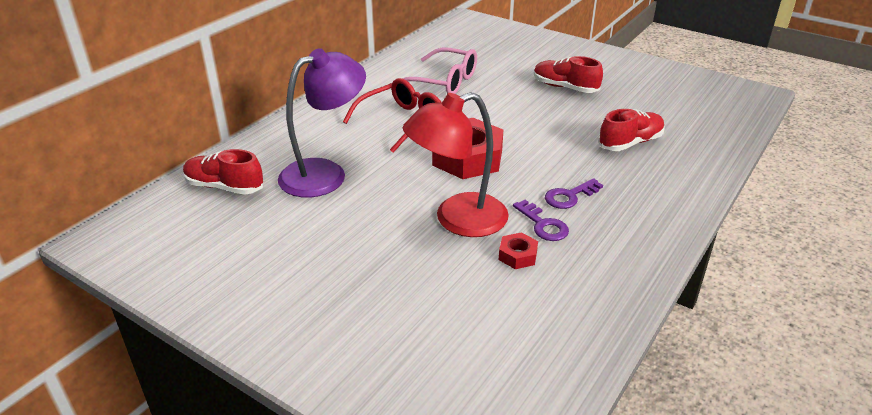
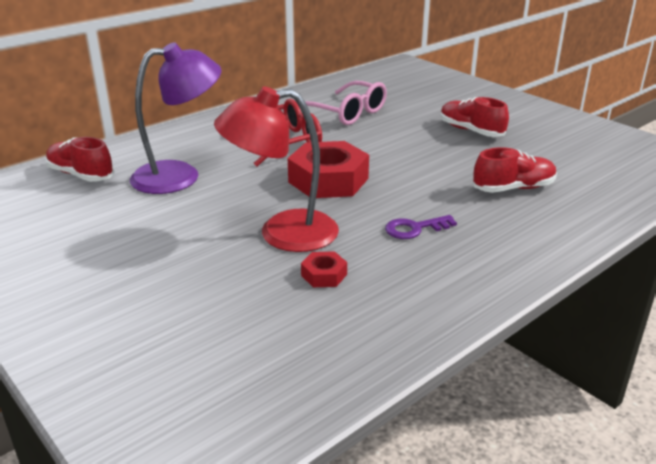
camera: 15 degrees right, 5 degrees down
(543, 225) = (369, 251): purple key -> none

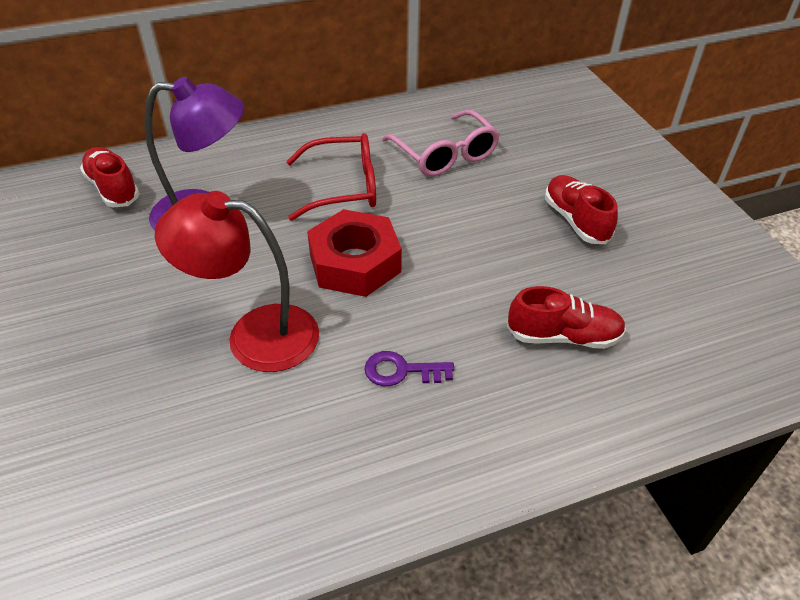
camera: 20 degrees right, 15 degrees up
(324, 275) = (258, 414): red nut -> none

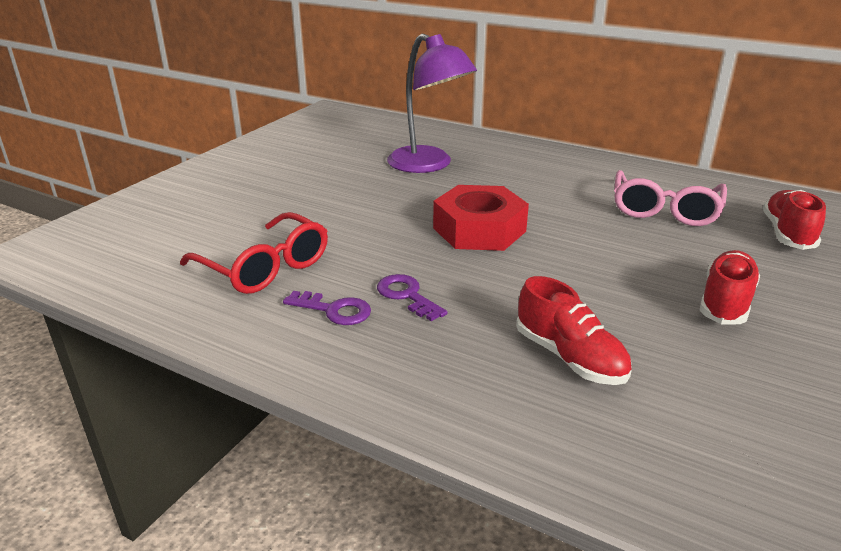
camera: 50 degrees right, 15 degrees down
(113, 188) = (400, 133): red shoe -> red shoe (787, 234)
(255, 335) = (355, 228): red lamp -> none
(343, 187) = (544, 191): red glasses -> red glasses (265, 267)
(373, 431) = (334, 310): none -> purple key

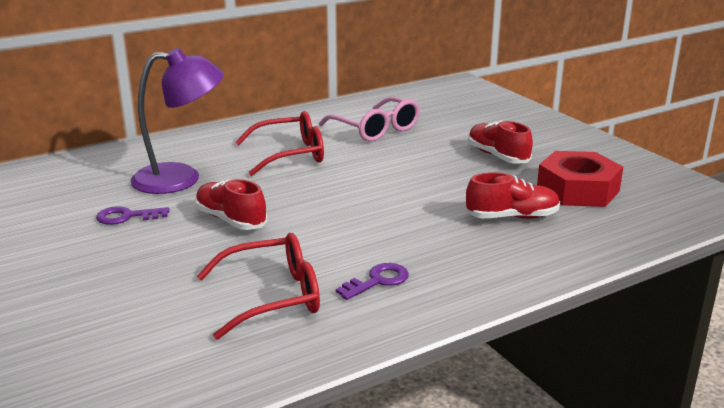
camera: 60 degrees left, 5 degrees down
(407, 296) = (388, 247): purple key -> purple key (127, 217)
(479, 230) = (324, 194): red nut -> red nut (578, 190)
(537, 189) = (290, 154): none -> red glasses
(787, 234) = (445, 112): red shoe -> red shoe (231, 220)

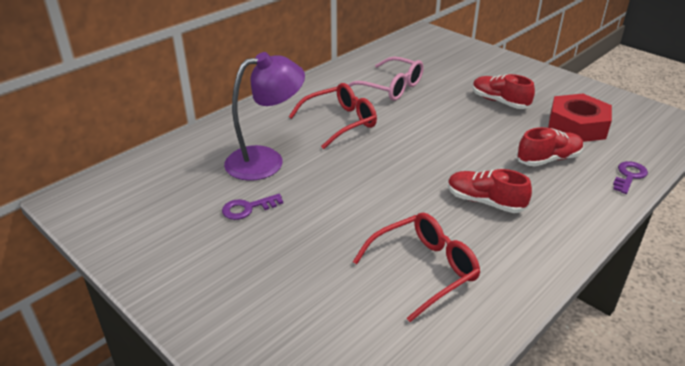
camera: 15 degrees left, 10 degrees up
(231, 220) = (337, 197): red shoe -> red shoe (485, 202)
(378, 281) = (493, 239): purple key -> purple key (629, 176)

